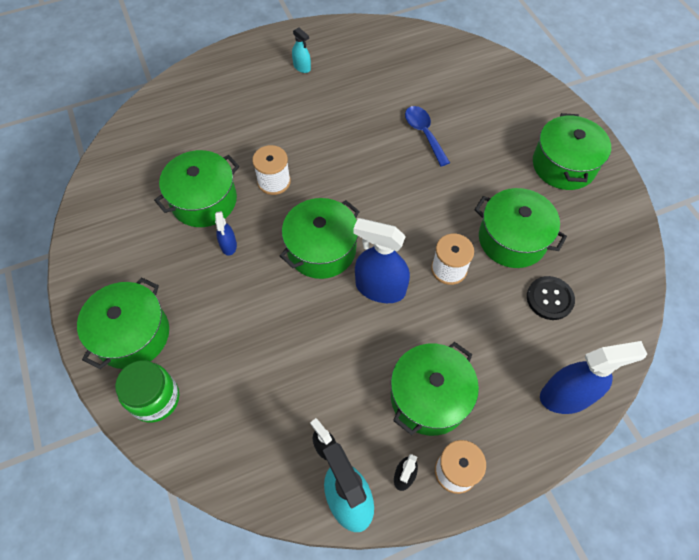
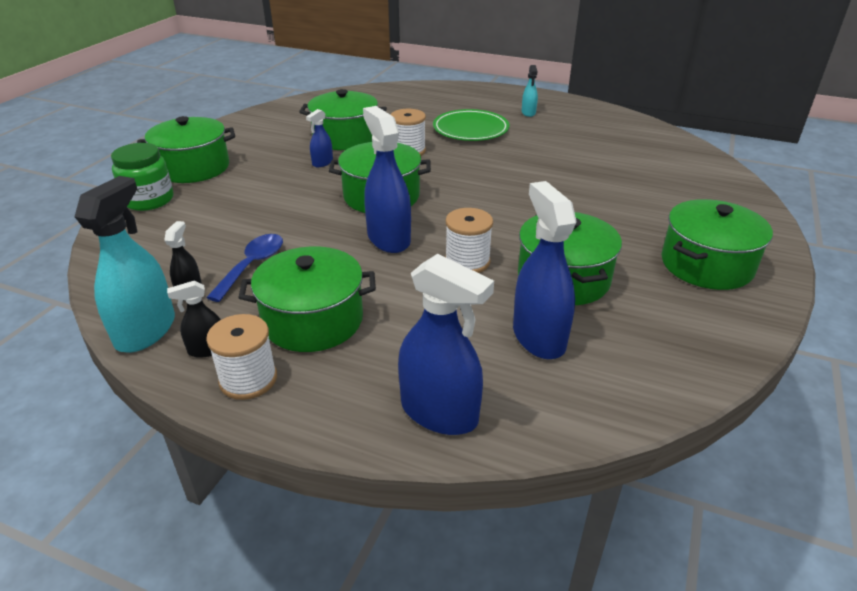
camera: 45 degrees right, 25 degrees down
(286, 120) = (470, 129): none -> green plate
(424, 133) = (579, 182): blue spoon -> blue spoon (252, 265)
(549, 298) = (538, 337): black button -> blue spray bottle

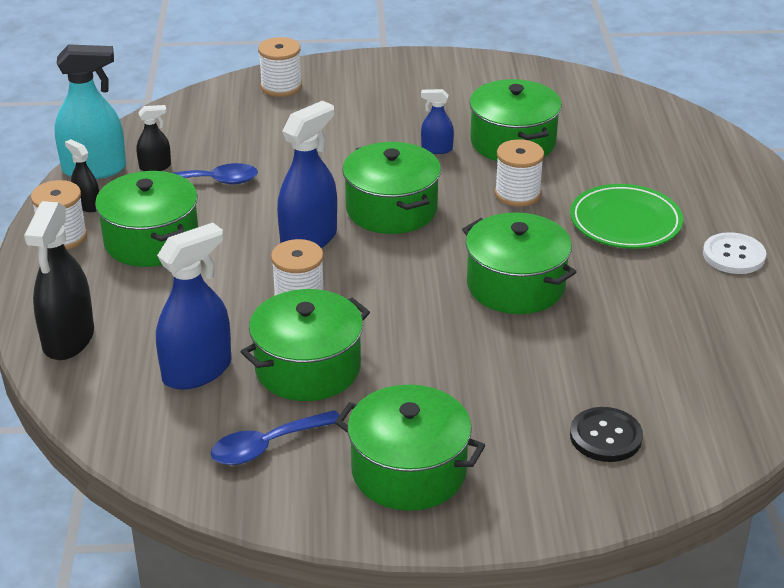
camera: 65 degrees right, 0 degrees up
(149, 200) = (281, 87): green jar -> white spool
(193, 168) = (360, 82): green pot -> green pot (515, 285)
(439, 412) = (68, 339): blue spray bottle -> black spray bottle
(528, 113) = (733, 255): turquoise spray bottle -> white button
(659, 322) = (266, 446): none -> blue spoon
(687, 189) = (605, 436): none -> black button

